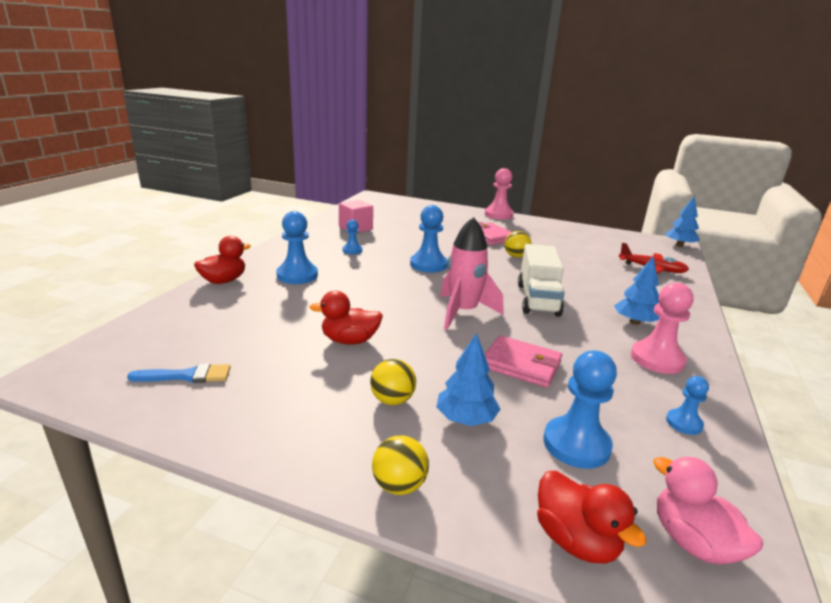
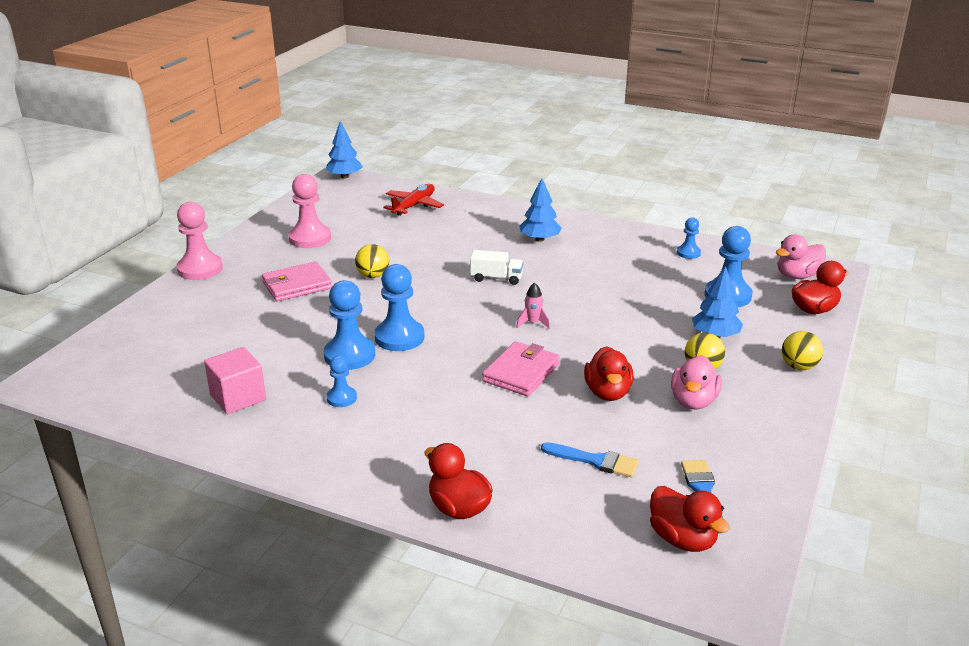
camera: 85 degrees left, 5 degrees up
(134, 359) = (682, 539): none -> red duck
(253, 328) = (595, 461): none -> blue brush
(297, 275) = (437, 441): blue pawn -> blue pawn (349, 355)
(329, 386) = (693, 401): none -> pink duck
(463, 312) = (533, 323): pink rocket -> pink rocket, size x0.43
(521, 365) = (629, 303): pink wallet -> pink wallet (521, 372)
(537, 299) = (496, 278): white truck -> white truck, size x0.56
(657, 359) = (604, 243): pink pawn -> pink pawn (310, 238)

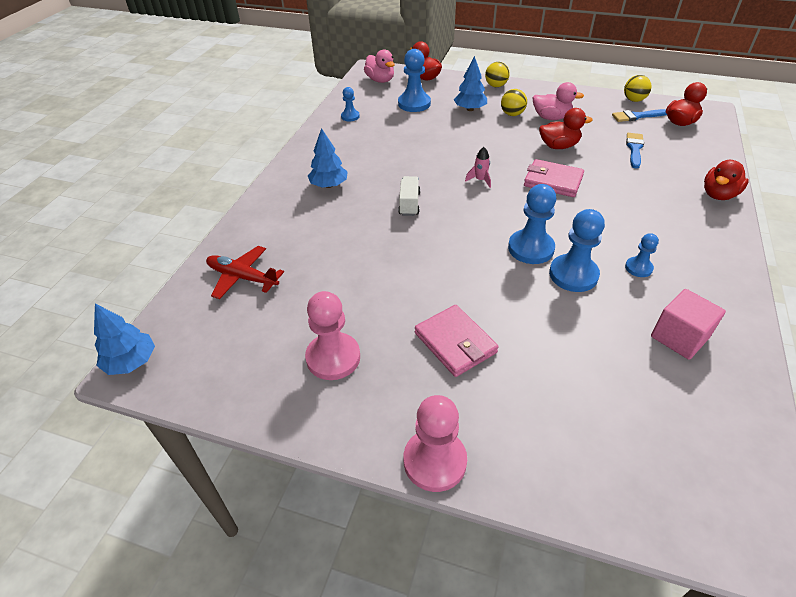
camera: 95 degrees left, 15 degrees up
(373, 275) = (420, 284): yellow ball -> yellow ball (633, 100)

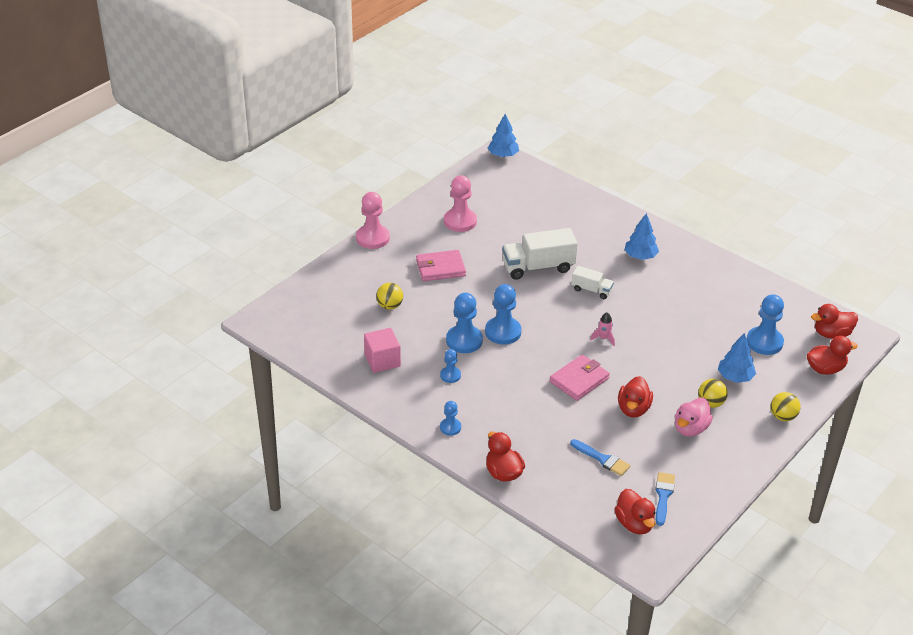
camera: 110 degrees right, 5 degrees down
(243, 277) = (551, 200): red plane -> none
(350, 116) = (755, 293): blue pawn -> blue pawn (450, 427)
(380, 80) = (831, 334): pink duck -> red duck
(394, 252) = (538, 267): none -> white truck
(633, 100) = (700, 514): yellow ball -> yellow ball (389, 306)

